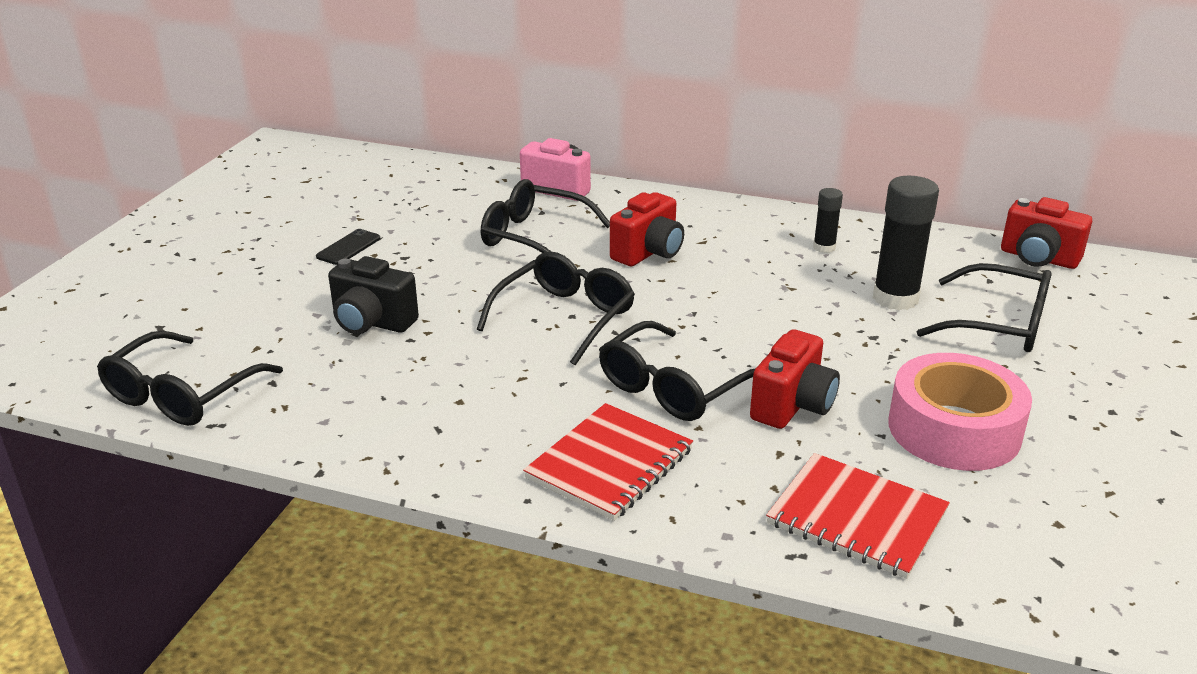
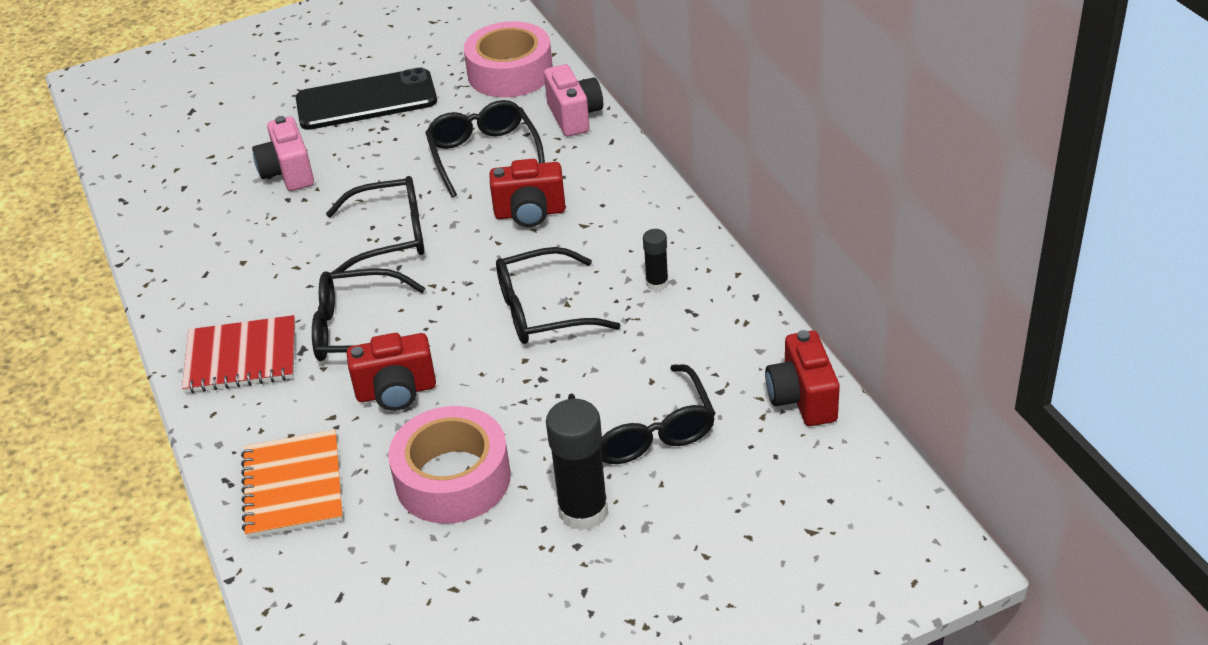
camera: 50 degrees right, 10 degrees up
(182, 394) = (136, 169): black glasses -> black glasses (543, 310)
(348, 247) = (366, 100): black phone -> black phone, size x2.36
(372, 323) = (288, 173): black camera -> pink camera
(448, 184) = (510, 73): none -> pink tape
(857, 518) = (293, 486): red notebook -> orange notebook
(895, 298) = (618, 359): black glue stick -> black glue stick (583, 511)

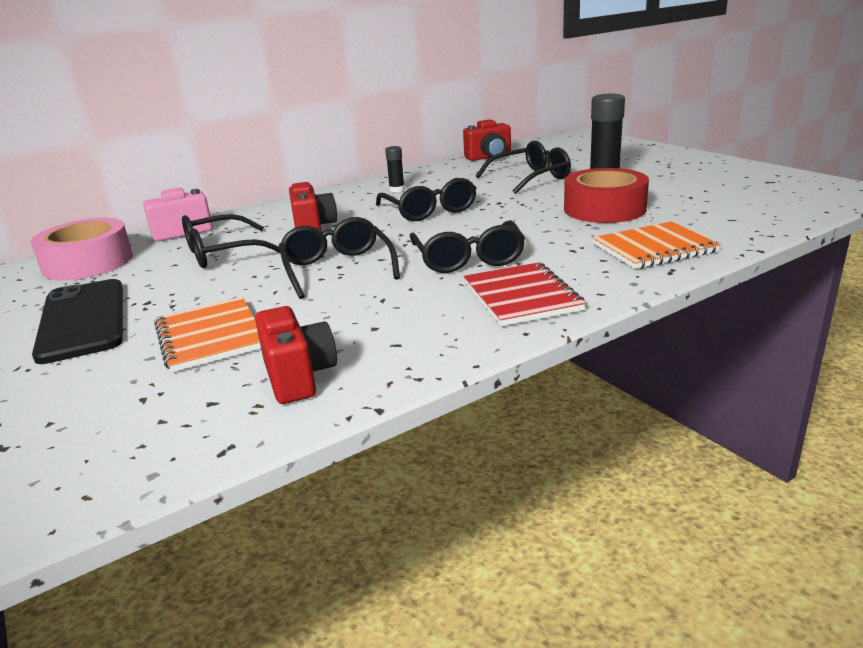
camera: 100 degrees left, 15 degrees down
(288, 173) = (210, 336): pink camera -> orange notebook
(396, 392) = (533, 235): red camera -> red camera (299, 377)
(453, 478) = (604, 209): pink tape -> red tape

